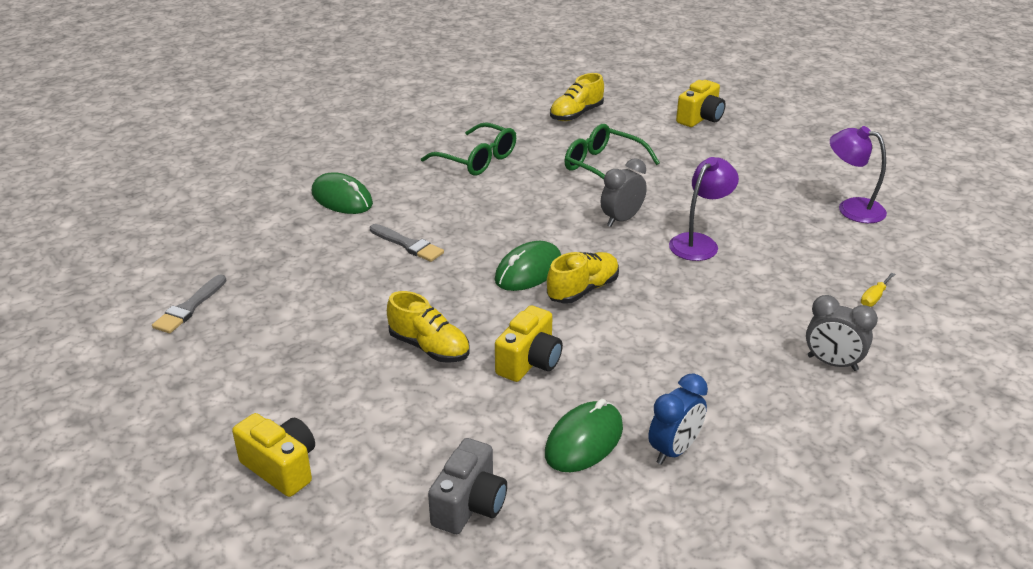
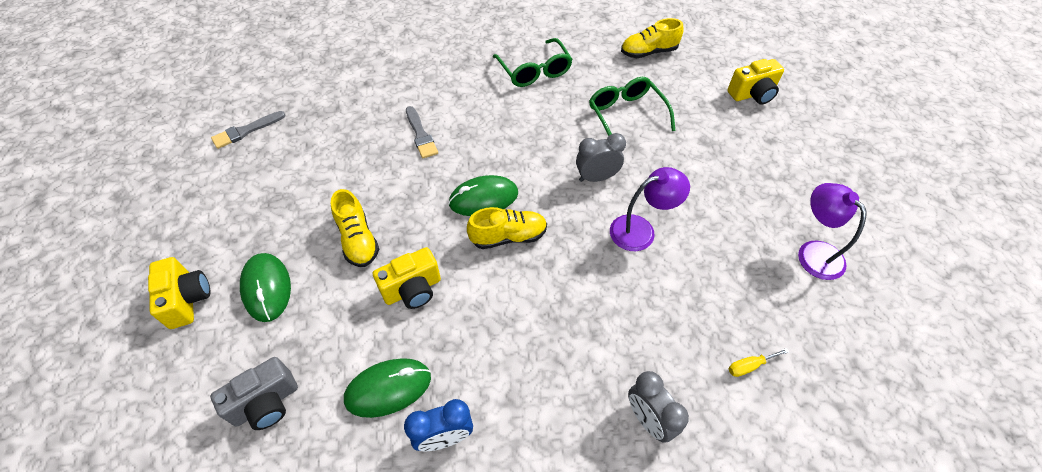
camera: 30 degrees right, 20 degrees up
(342, 199) = (412, 72): green mouse -> green mouse (267, 288)

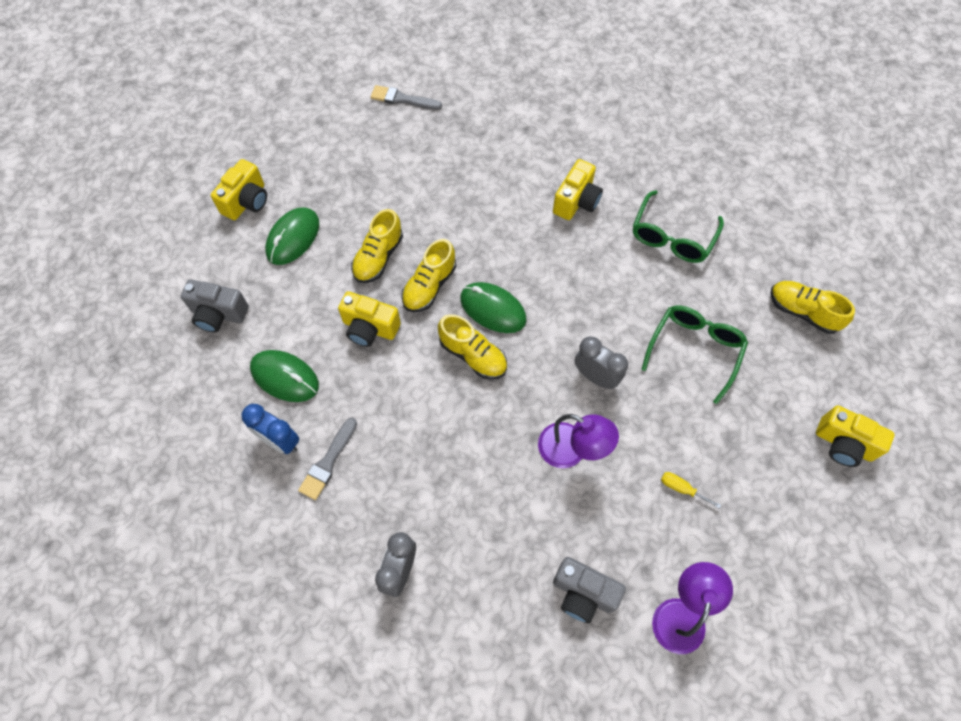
camera: 50 degrees right, 10 degrees up
(420, 134) = (512, 213): grey brush -> grey brush (328, 461)
(421, 224) = (429, 286): none -> yellow shoe
(453, 97) = (576, 201): none -> yellow camera
(749, 366) = (509, 621): yellow screwdriver -> yellow screwdriver (681, 488)
(759, 300) = (583, 593): none -> grey camera

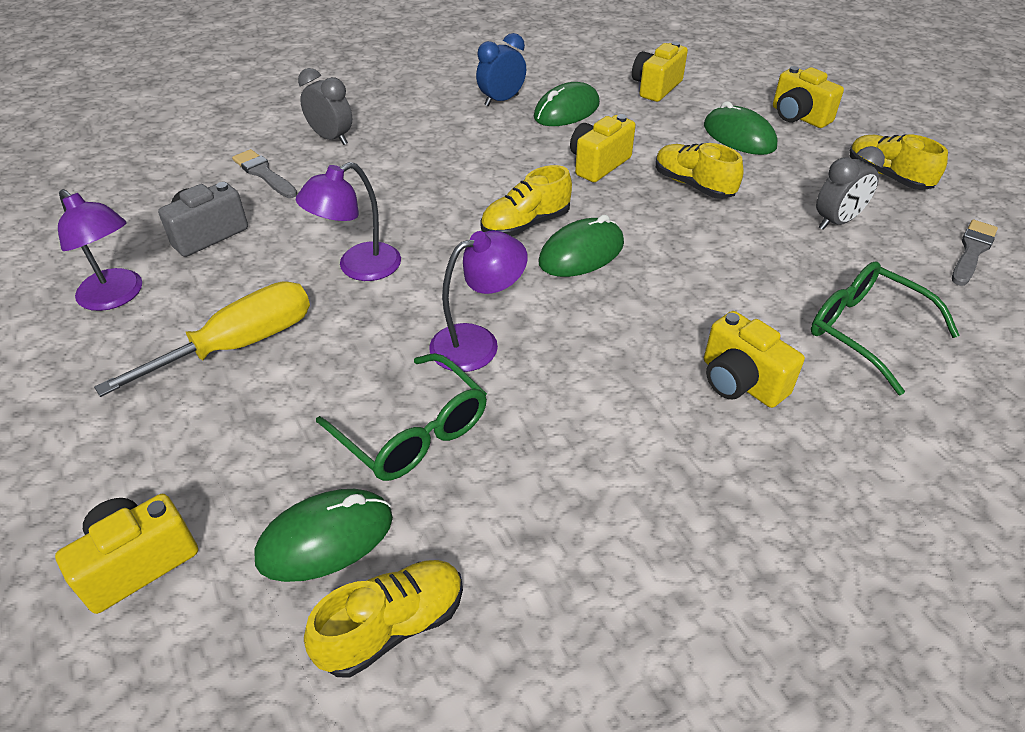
camera: 110 degrees right, 20 degrees down
(218, 314) = (656, 87): grey camera -> yellow camera
(328, 461) = (463, 120): grey brush -> grey brush (264, 174)
(429, 286) = (637, 213): yellow shoe -> yellow shoe (887, 176)
(596, 377) = (436, 315): grey clock -> grey clock (836, 222)
(609, 343) = (477, 342): none -> purple lamp
(672, 236) = (633, 484): green glasses -> green glasses (866, 332)
(681, 488) = (239, 345): yellow screwdriver -> yellow screwdriver, size x2.45
(779, 362) = (325, 538): none -> green mouse

